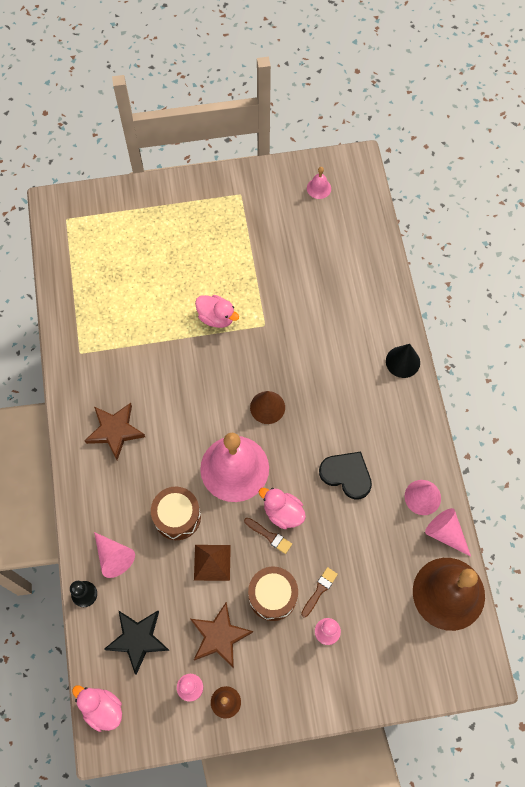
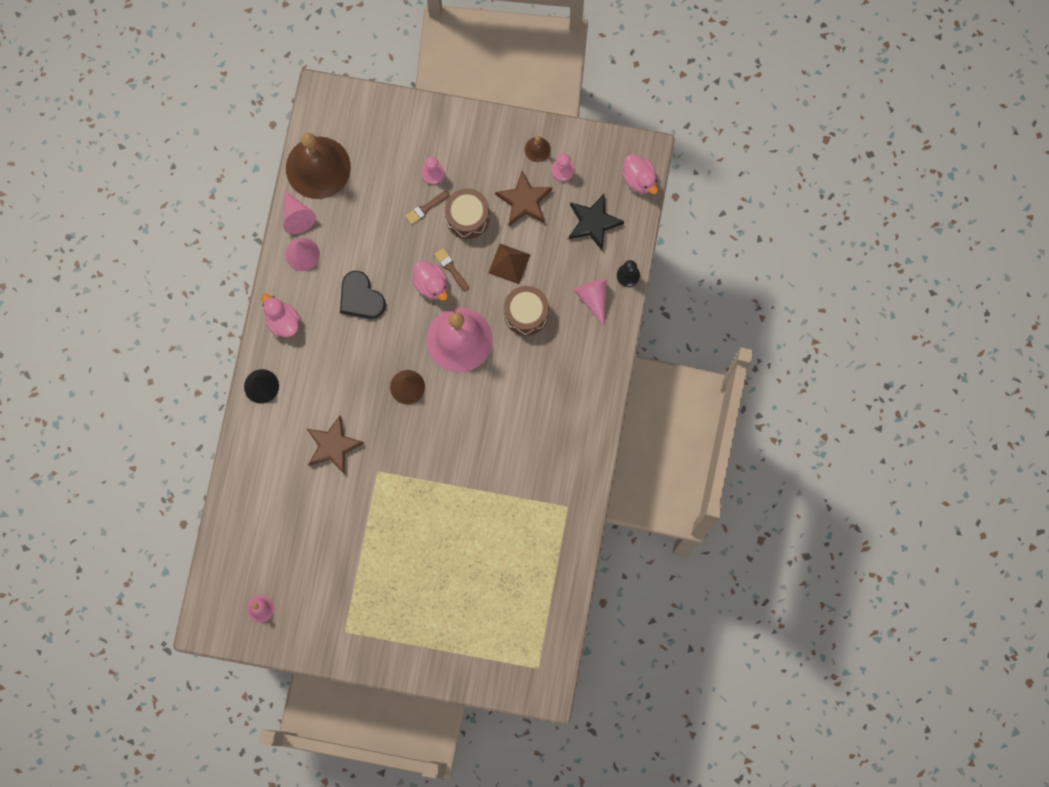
camera: 160 degrees left, 10 degrees up
(115, 431) = (557, 414): brown star -> brown star (333, 446)
(216, 317) = (421, 497): pink duck -> pink duck (283, 321)

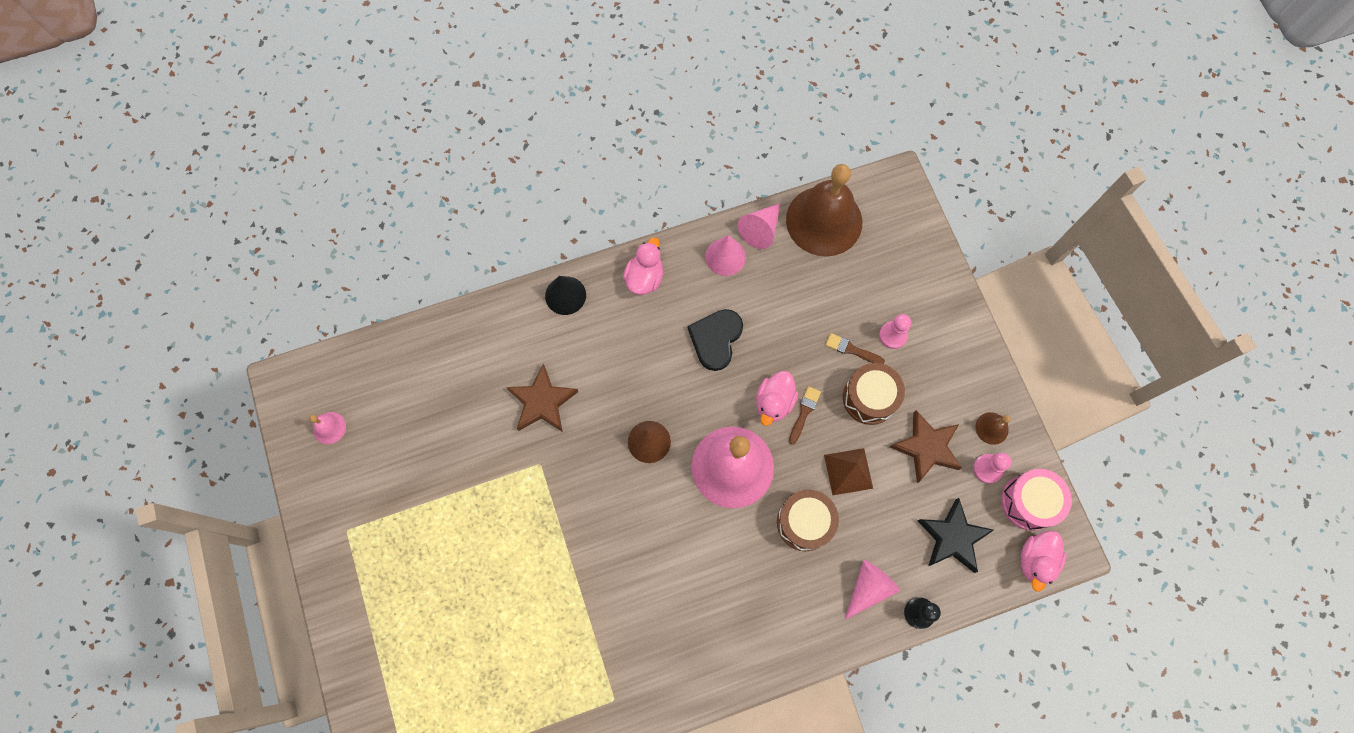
camera: 60 degrees right, 5 degrees down
(600, 158) = (1029, 502): none -> pink drum

